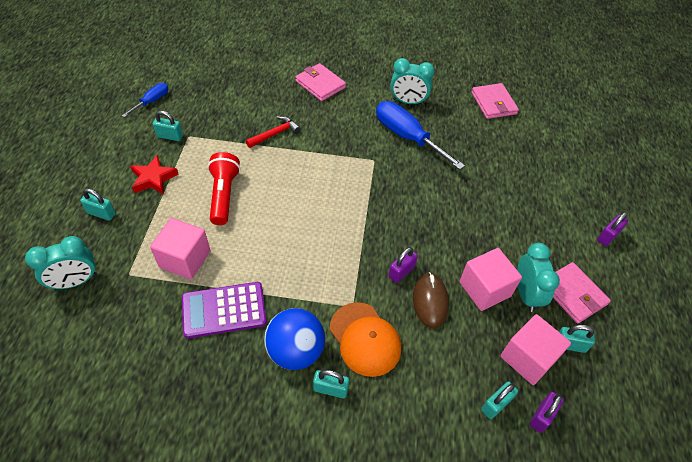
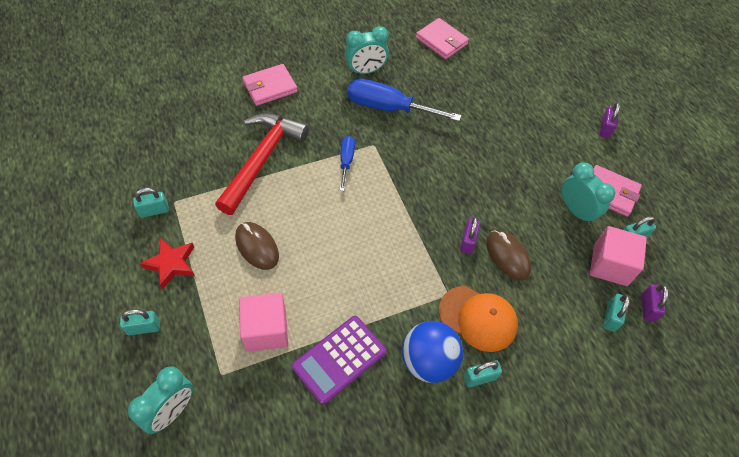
camera: 30 degrees left, 5 degrees up
(152, 101) = (104, 181): blue screwdriver -> blue screwdriver (346, 161)
(224, 195) = (257, 247): red flashlight -> brown mouse
(275, 134) = (262, 159): red hammer -> red hammer, size x2.03
(320, 84) = (270, 87): pink wallet -> pink wallet turned 45 degrees counterclockwise
(484, 289) = (542, 222): pink cube -> none

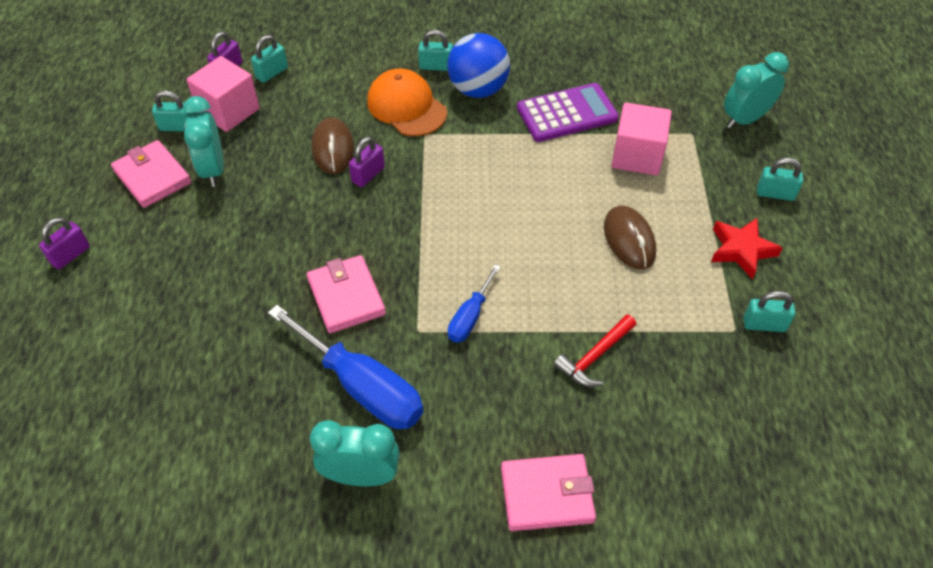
camera: 155 degrees left, 5 degrees down
(262, 159) = (594, 357): red hammer -> red hammer, size x0.49
(441, 41) = (181, 503): pink wallet -> pink wallet (346, 296)

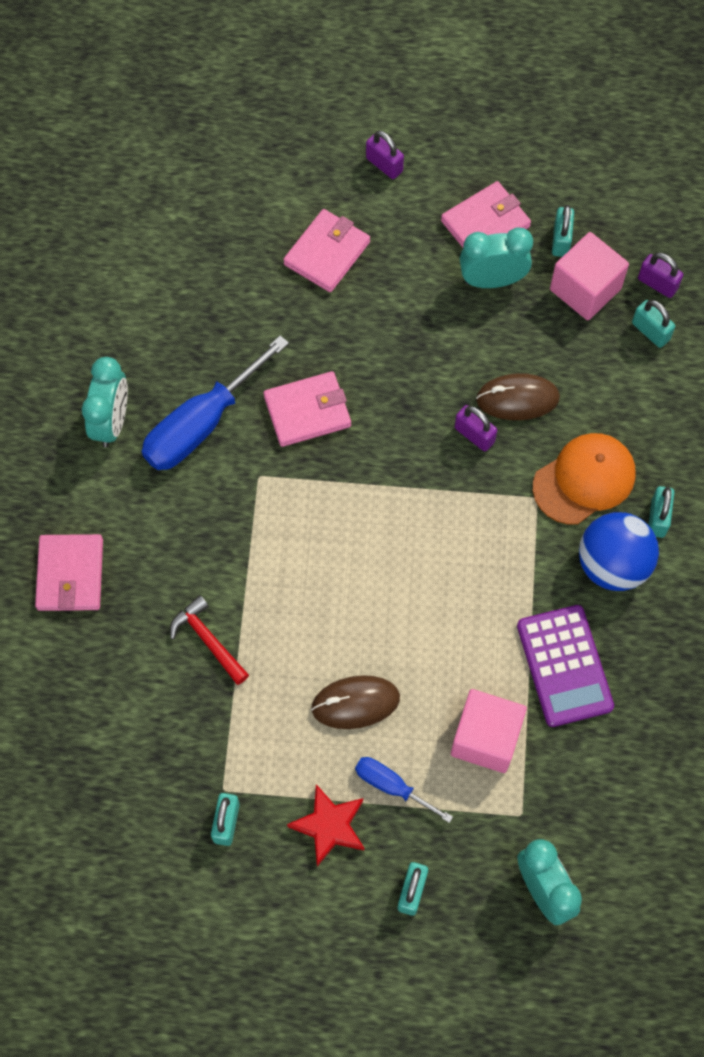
camera: 95 degrees right, 15 degrees up
(168, 294) = (327, 253): none -> pink wallet
(470, 317) = (269, 526): blue screwdriver -> blue screwdriver (391, 786)

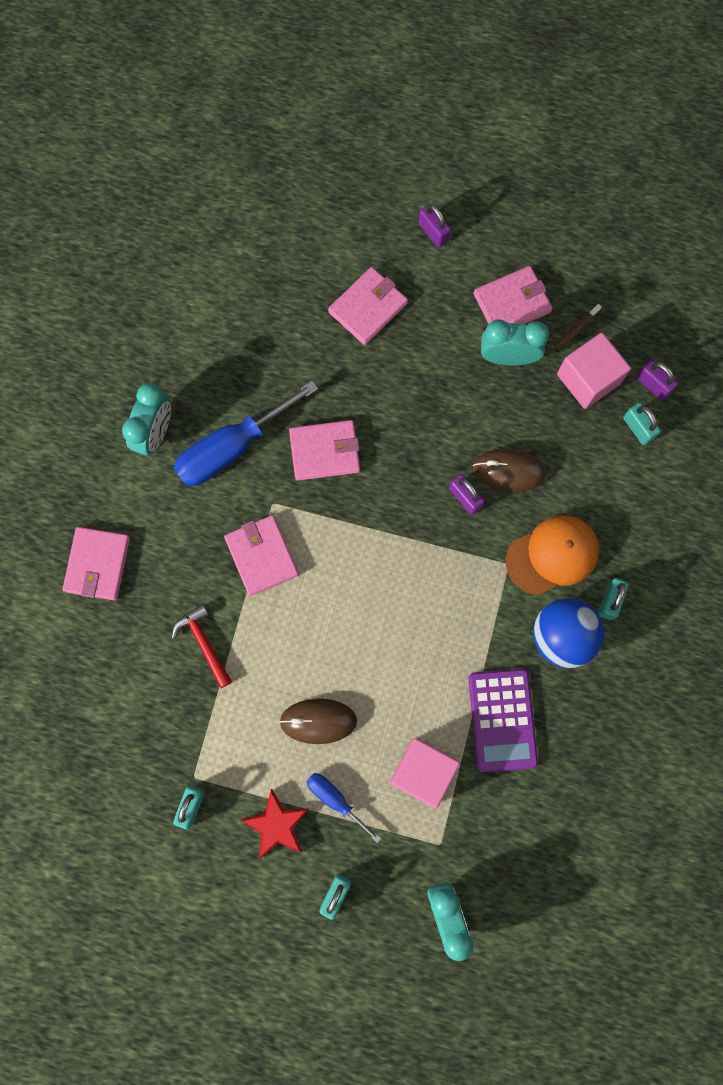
camera: 10 degrees right, 10 degrees up
(257, 534) = (262, 556): none -> pink wallet
(561, 240) = (575, 329): turquoise padlock -> brown toothbrush

